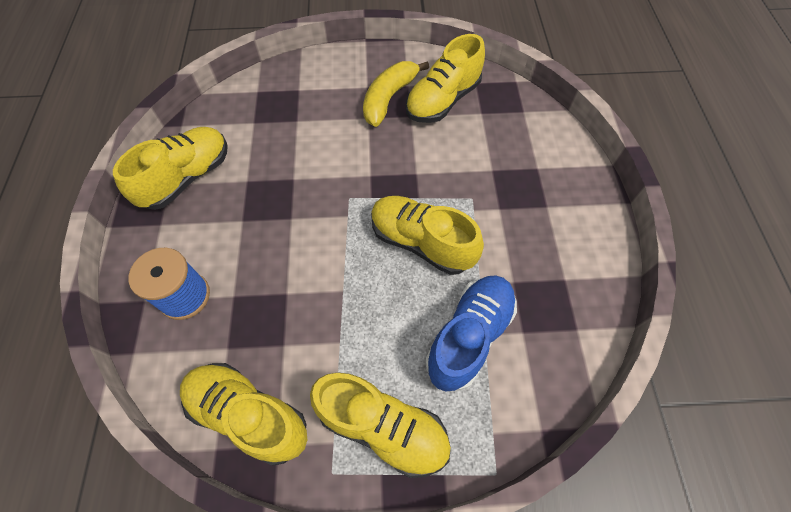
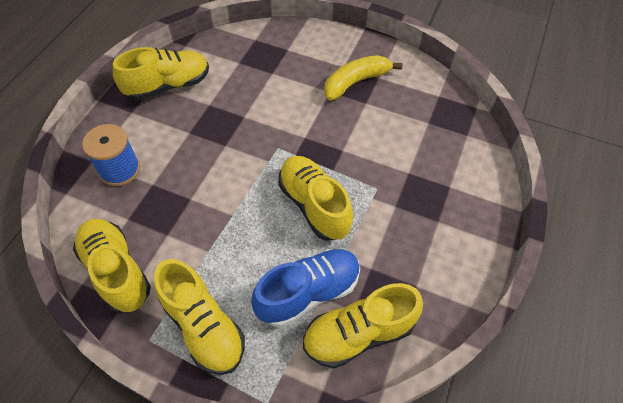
camera: 25 degrees right, 5 degrees down
(442, 101) = (400, 100): yellow shoe -> yellow shoe (358, 333)

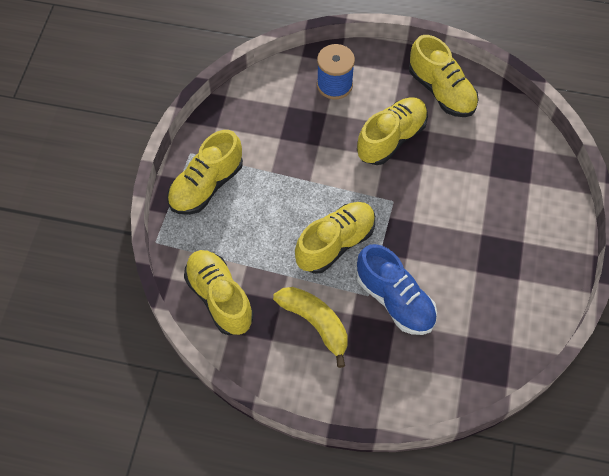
camera: 80 degrees right, 5 degrees up
(116, 271) = (240, 114): yellow shoe -> yellow shoe (391, 138)
(308, 293) = (248, 254): blue shoe -> blue shoe (395, 300)
(356, 82) = (503, 257): yellow banana -> yellow banana (315, 323)

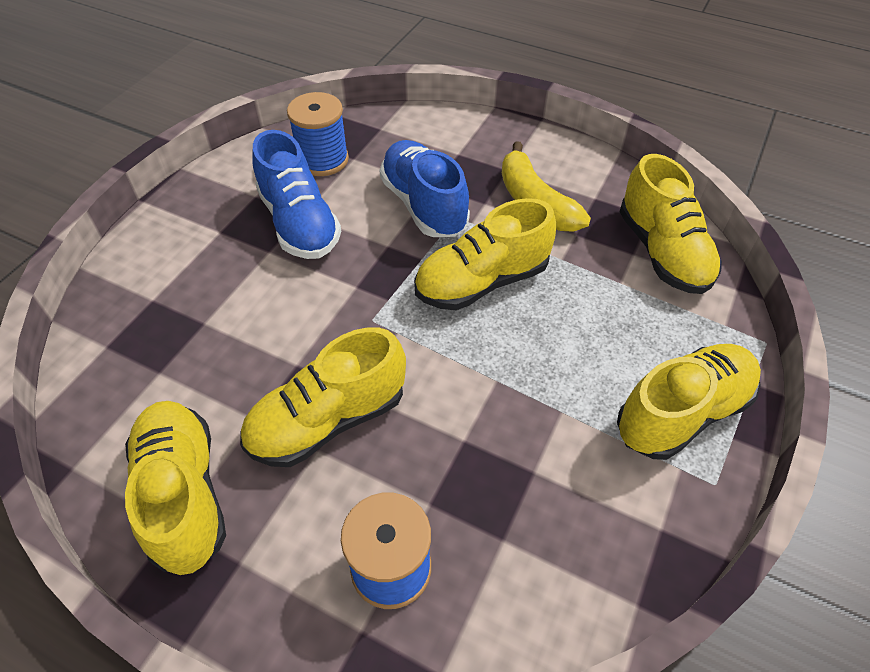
camera: 165 degrees left, 10 degrees down
(474, 261) = (299, 223): none -> blue shoe
(489, 328) = (323, 160): none -> blue spool

